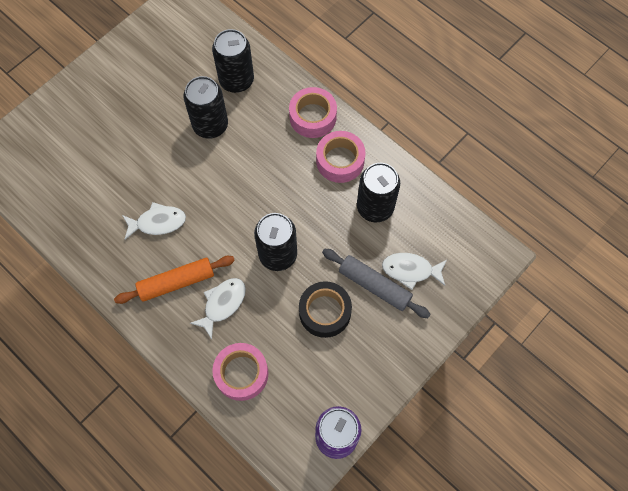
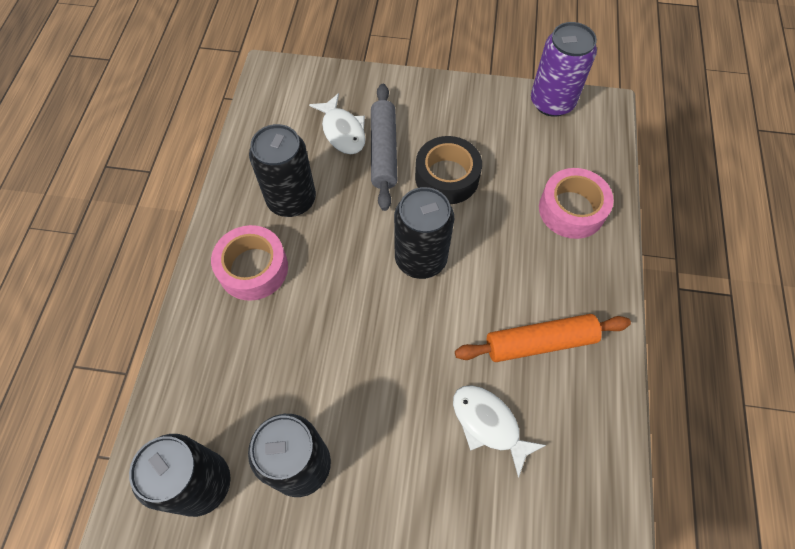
camera: 125 degrees left, 5 degrees down
(176, 282) = (540, 342): orange rolling pin -> orange rolling pin turned 45 degrees counterclockwise
(222, 304) = (521, 275): white fish -> none
(313, 117) = (206, 338): pink tape -> none

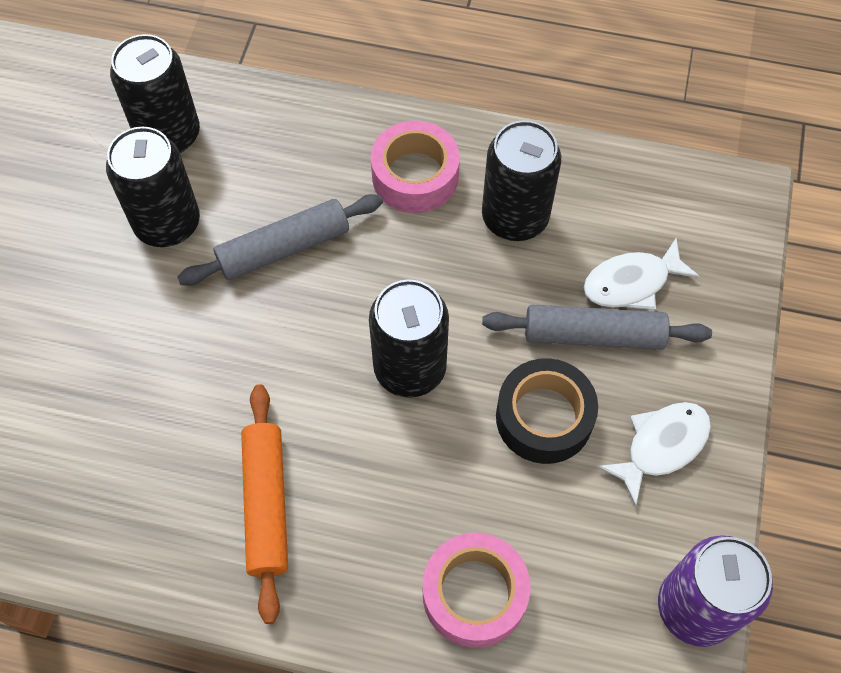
camera: 95 degrees right, 0 degrees up
(323, 360) = (284, 248): none -> grey rolling pin
(489, 424) = (172, 423): white fish -> white fish (661, 446)

